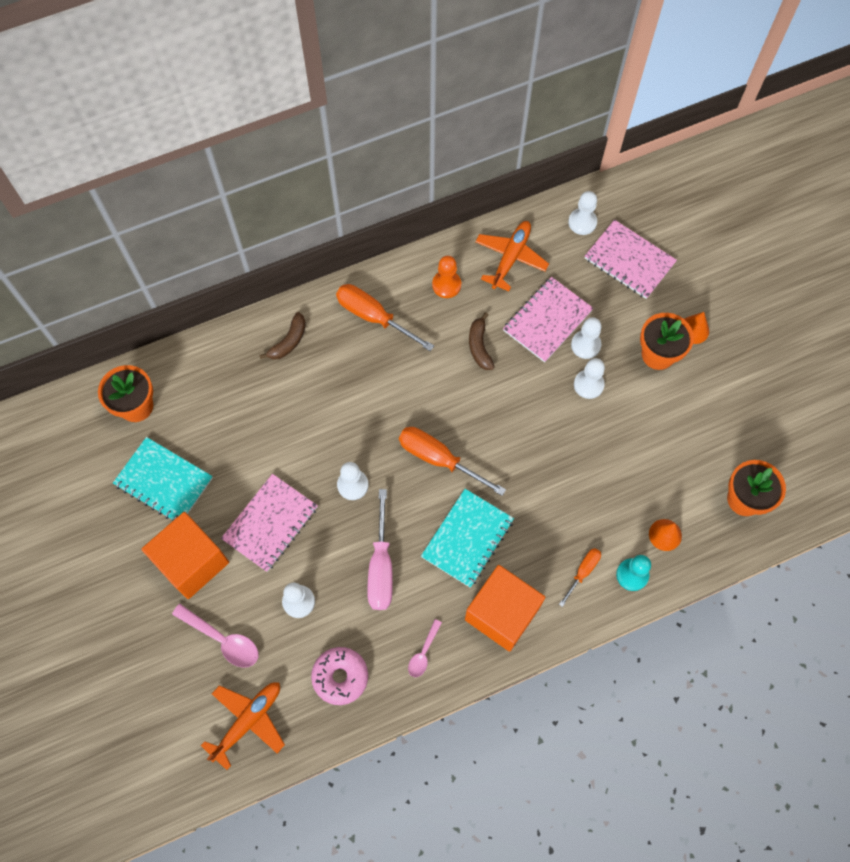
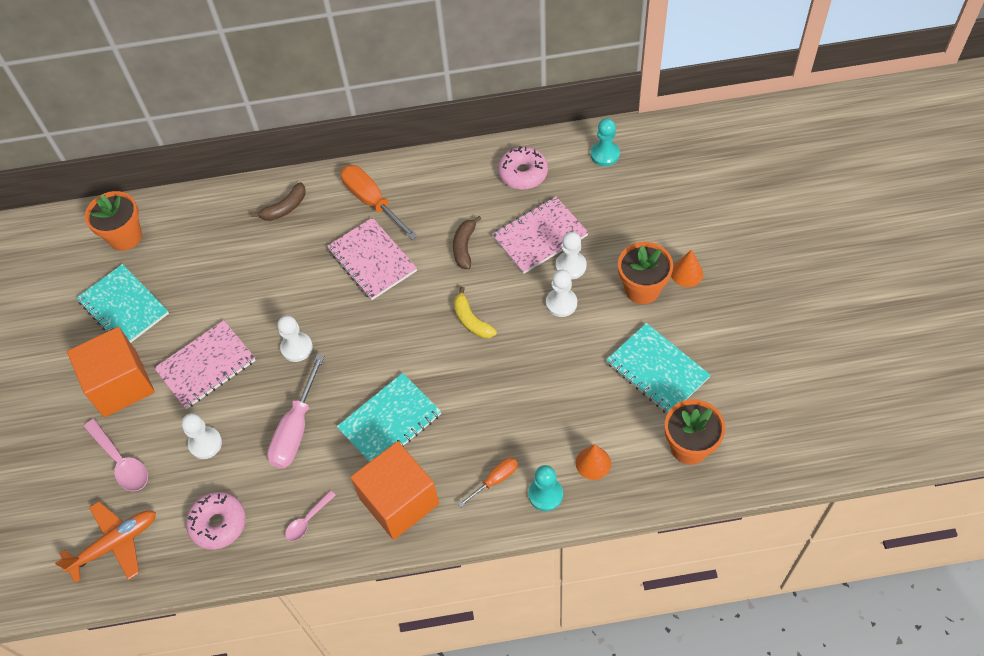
camera: 20 degrees right, 10 degrees down
(438, 458) = (387, 341): orange screwdriver -> none
(446, 285) = (452, 186): orange pawn -> none
(510, 420) = (471, 320): none -> yellow banana
(511, 257) = (523, 173): orange plane -> pink donut
(582, 222) = (605, 154): white pawn -> turquoise pawn
(629, 261) = (641, 197): pink notebook -> pink notebook (372, 260)
(695, 432) = (657, 370): none -> turquoise notebook

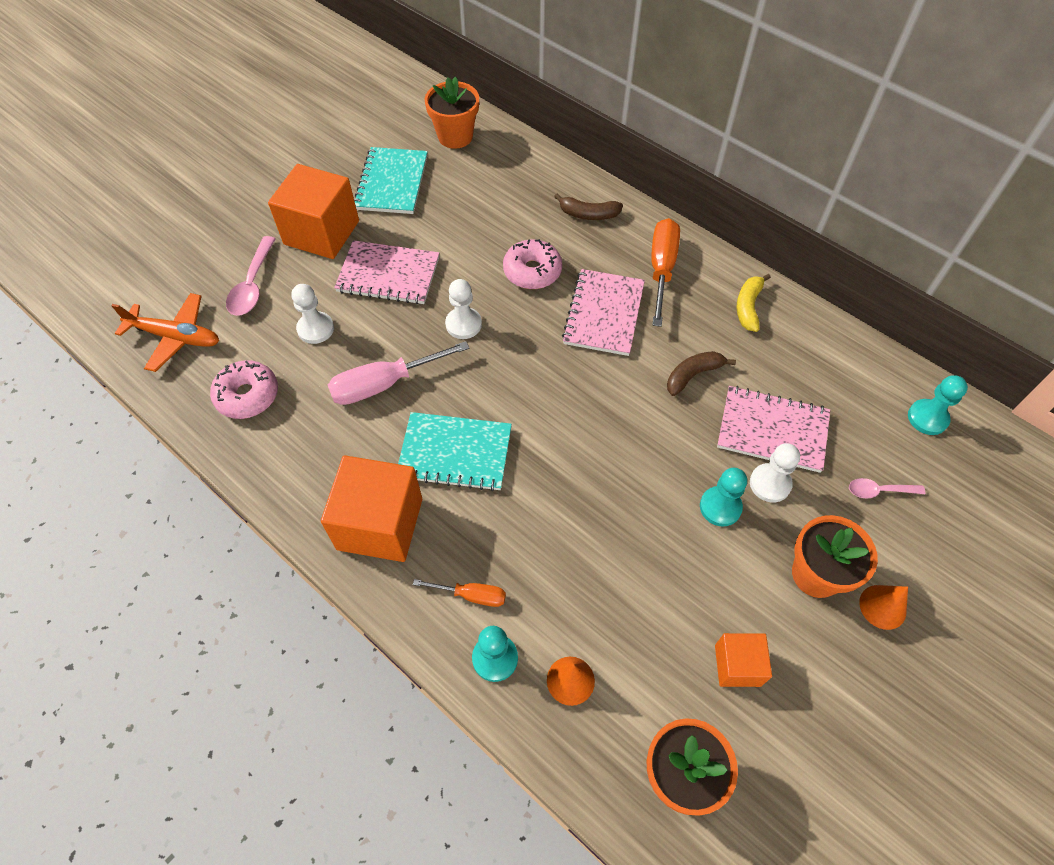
camera: 45 degrees right, 0 degrees up
(307, 520) = (302, 462): pink spoon -> pink spoon (879, 491)
(471, 320) = (622, 441): yellow banana -> yellow banana (748, 307)
(523, 173) = (823, 363): pink donut -> pink donut (532, 271)
(561, 303) = (720, 507): white pawn -> turquoise pawn
(657, 370) = (737, 665): turquoise notebook -> orange cube

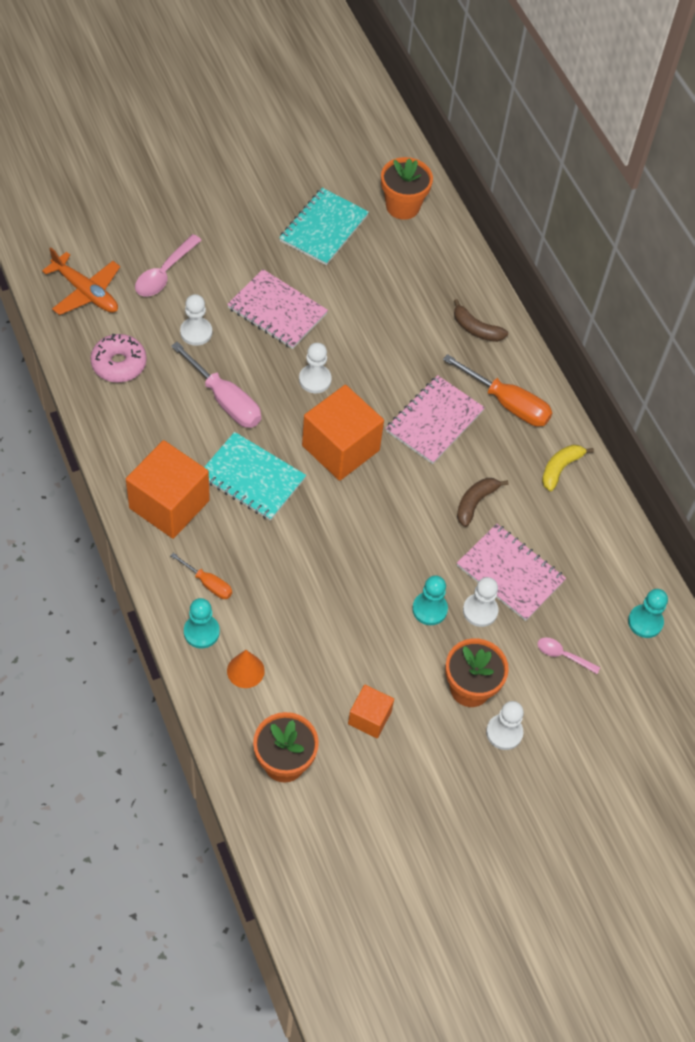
camera: 20 degrees right, 0 degrees up
(321, 232) = (241, 250): orange cube -> orange cube (340, 448)
(383, 384) = (226, 401): pink screwdriver -> pink screwdriver turned 135 degrees counterclockwise
(532, 271) = (397, 359): pink donut -> none
(661, 268) = (508, 404): orange screwdriver -> orange screwdriver turned 90 degrees clockwise
(693, 375) = (475, 503): brown banana -> brown banana turned 45 degrees counterclockwise
(882, 607) = (504, 732): orange cone -> white pawn

